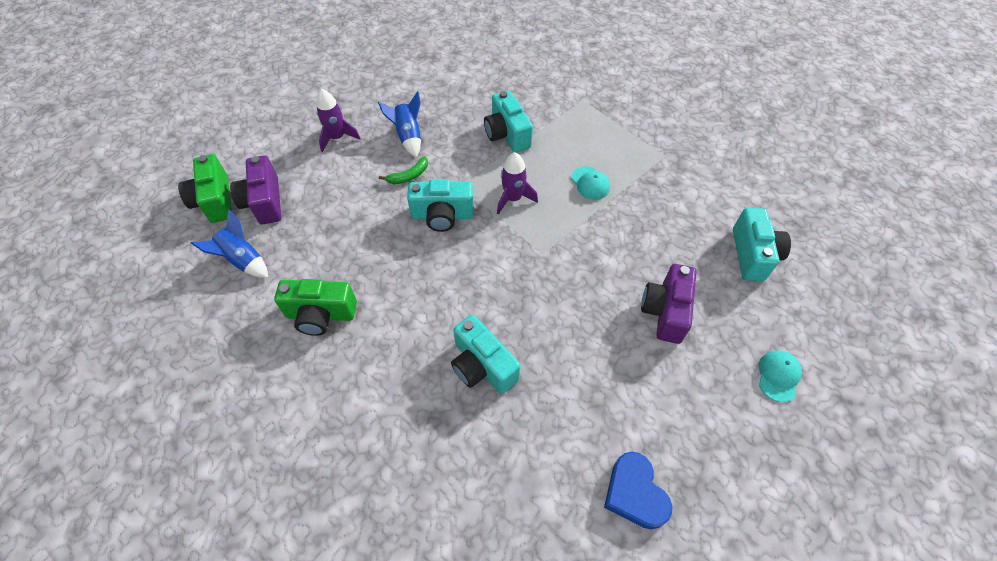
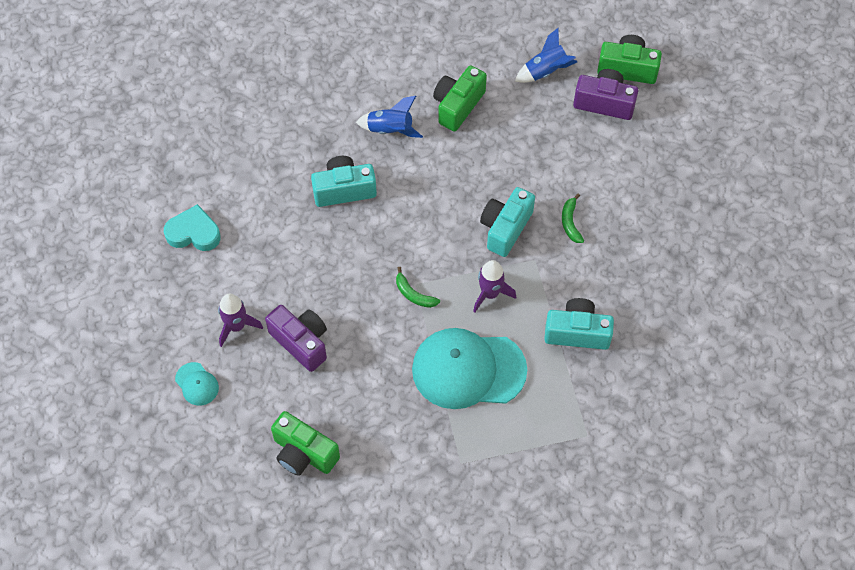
camera: 120 degrees right, 5 degrees up
(337, 137) = (658, 184): purple rocket -> purple rocket (236, 326)
(408, 136) = (625, 244): blue rocket -> blue rocket (390, 130)
(553, 250) = (414, 294): none -> green banana
(590, 183) = (468, 370): turquoise cap -> turquoise cap, size x2.34
(635, 493) = (193, 233): blue heart -> turquoise heart
(753, 254) = (303, 453): turquoise camera -> green camera

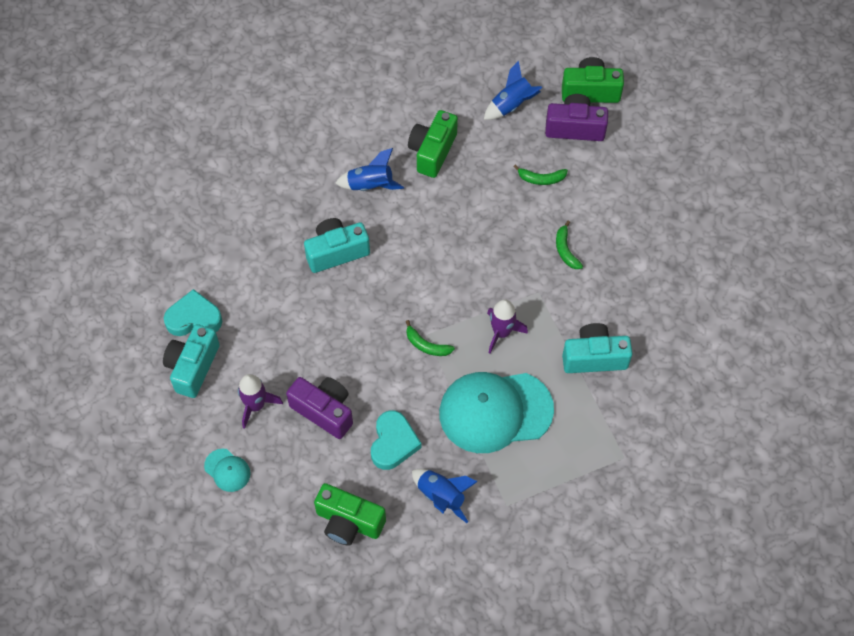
camera: 10 degrees left, 0 degrees up
(362, 384) = (393, 443): none -> turquoise heart
(398, 444) = (441, 496): none -> blue rocket
(505, 228) = (503, 265): turquoise camera -> turquoise camera (193, 367)
(560, 148) = (541, 179): none -> green banana

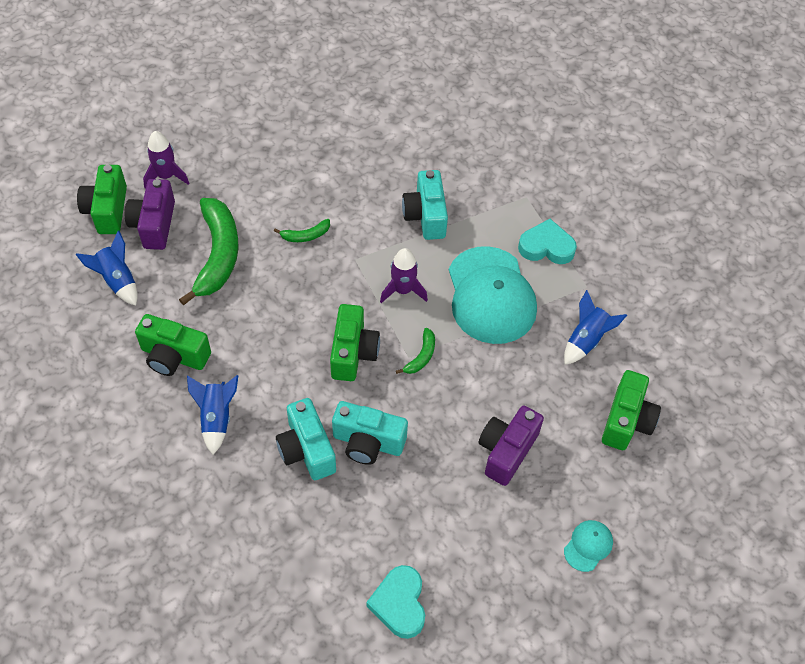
camera: 95 degrees left, 5 degrees down
(193, 367) = (465, 598): turquoise camera -> turquoise camera (368, 442)
(256, 405) = (507, 522): purple rocket -> purple rocket (166, 176)
(393, 443) = (535, 383): turquoise heart -> turquoise heart (546, 247)
(432, 289) = (353, 353): none -> green camera
(541, 179) = (217, 255): green banana -> green banana, size x2.23

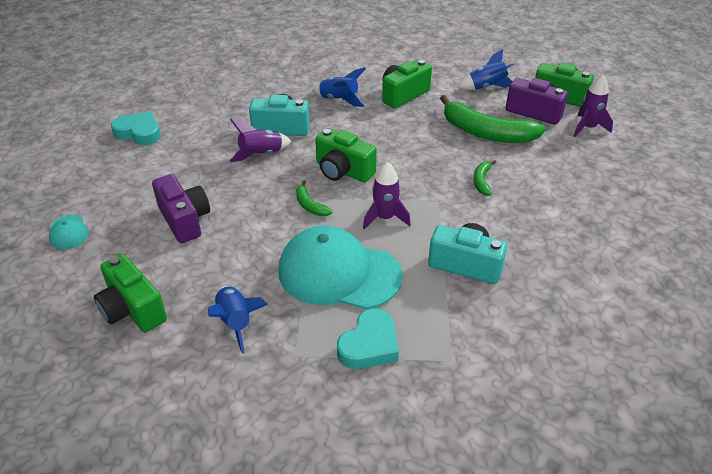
camera: 120 degrees right, 15 degrees down
(368, 442) = (261, 155): turquoise camera -> purple rocket

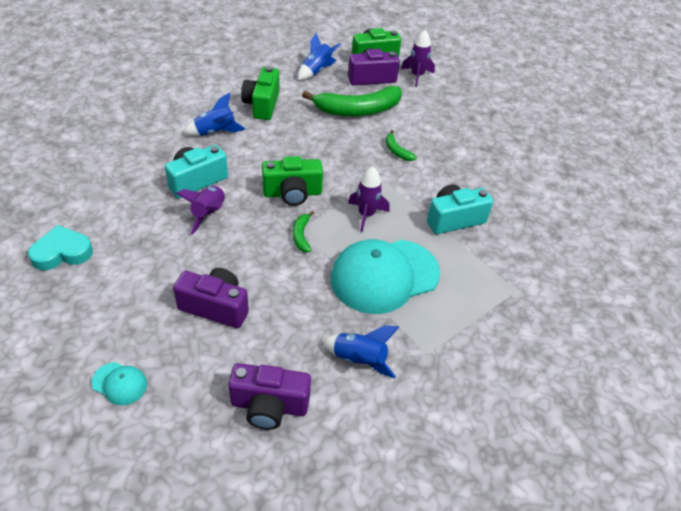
camera: 45 degrees left, 5 degrees up
(132, 309) = (269, 406): green camera -> purple camera
(310, 205) = (301, 235): green banana -> green banana turned 75 degrees clockwise
(369, 345) = (462, 313): turquoise heart -> none

